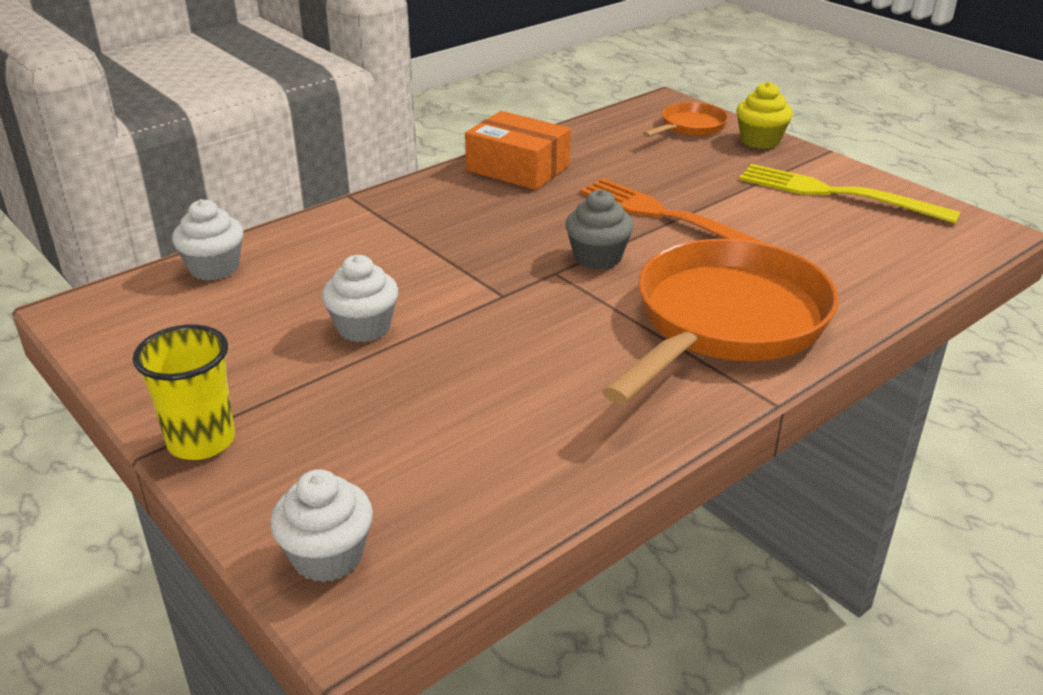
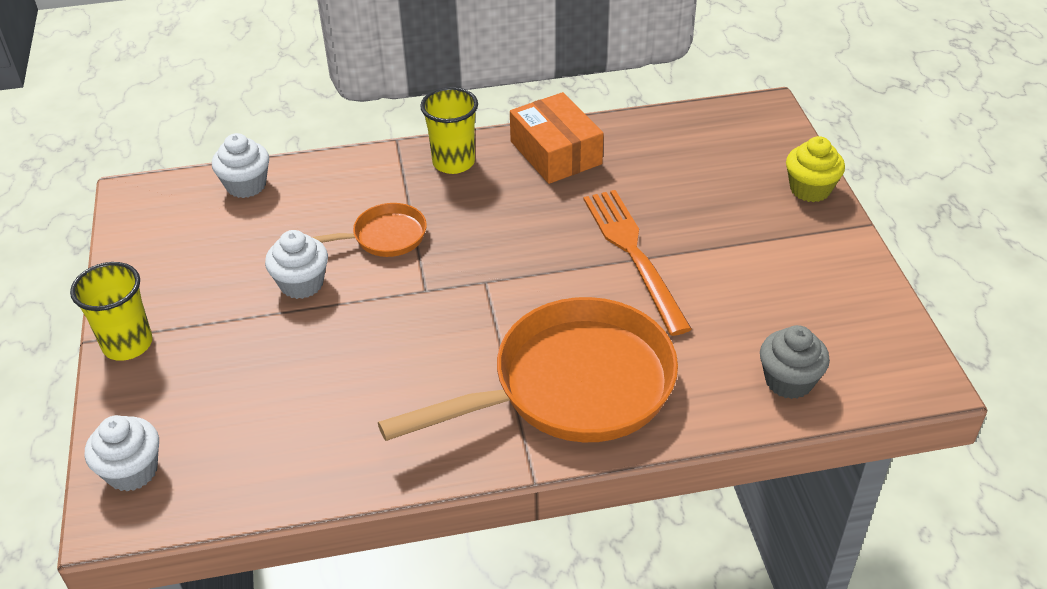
camera: 30 degrees right, 10 degrees up
(426, 197) = (453, 162): none -> yellow cup
(597, 257) = (532, 278): grey cupcake -> grey cupcake (789, 381)
(690, 127) = (759, 150): orange pan -> orange pan (384, 237)
(837, 194) = (818, 281): yellow fork -> none

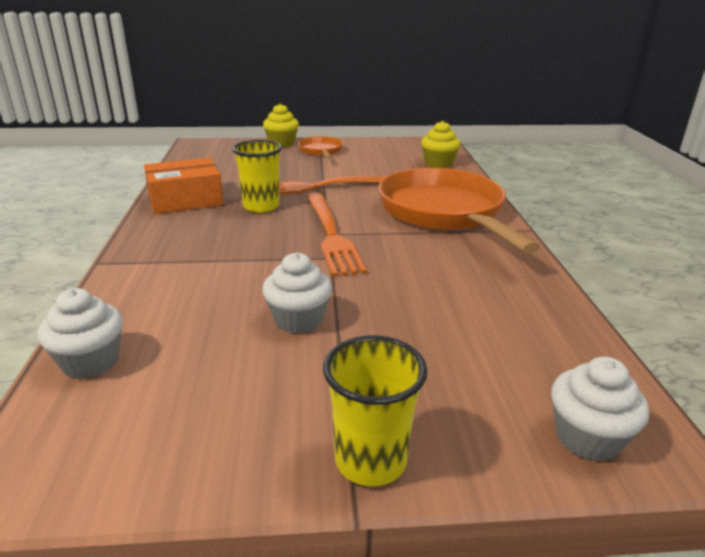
camera: 85 degrees left, 15 degrees down
(384, 237) = (249, 273): orange pan -> orange pan (321, 151)
(453, 162) = (161, 238): yellow cup -> yellow cup (261, 206)
(483, 283) = (331, 234): none -> orange fork
(789, 381) = (438, 164): grey cupcake -> yellow cupcake

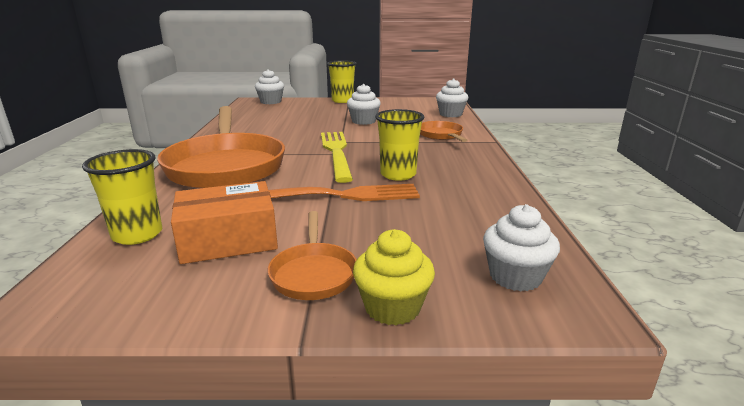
camera: 175 degrees left, 5 degrees down
(171, 275) = (441, 135): none -> orange pan
(185, 200) = (479, 182): orange box -> orange box (228, 239)
(216, 151) = (515, 276): none -> white cupcake
(331, 234) = (336, 153): orange fork -> yellow fork
(438, 164) = (137, 234): yellow cupcake -> yellow cup

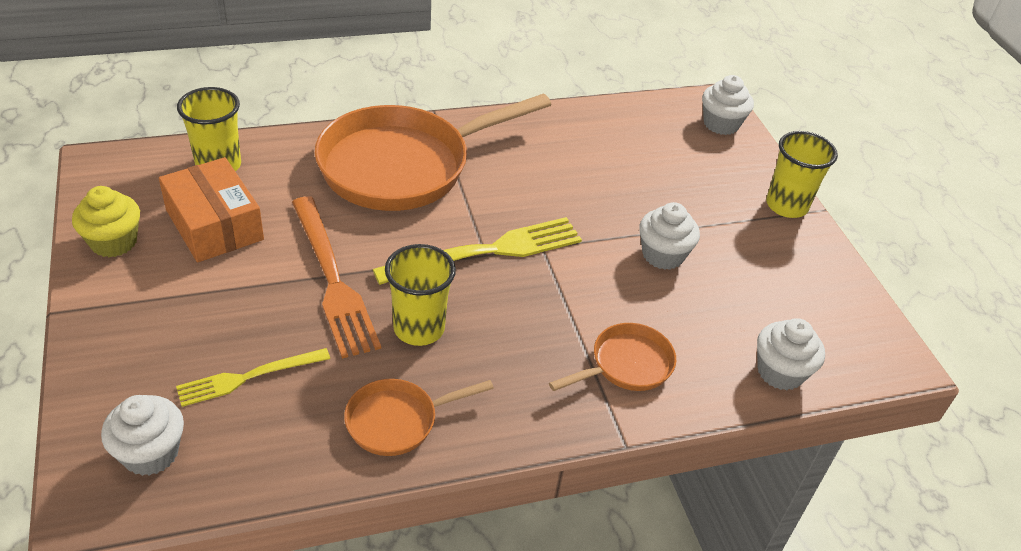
camera: 70 degrees right, 20 degrees up
(313, 273) = (153, 298): orange pan -> orange pan (397, 421)
(392, 307) = (98, 360): yellow cupcake -> yellow cupcake (113, 242)
(431, 231) = (249, 377): none -> yellow fork

